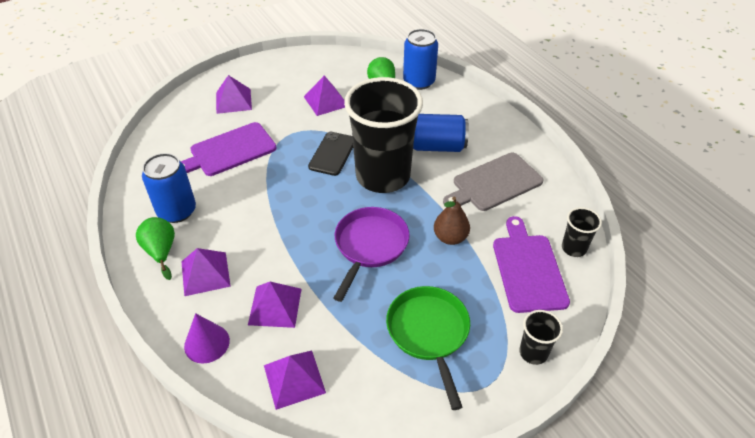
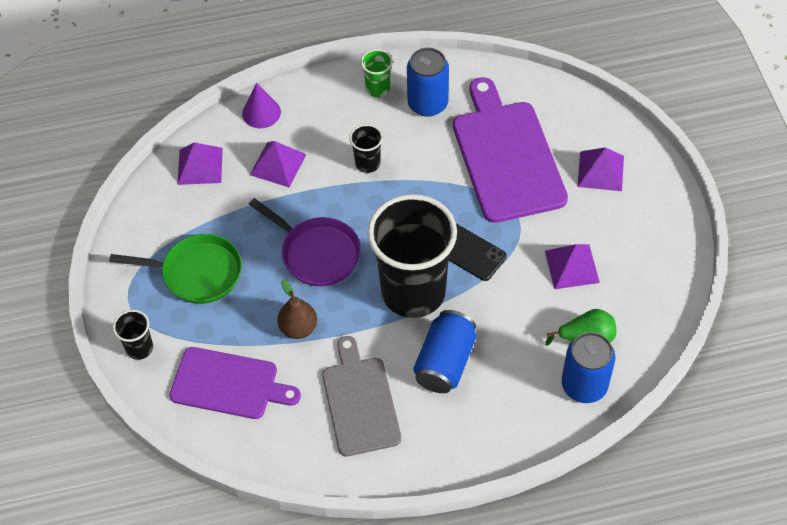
camera: 110 degrees right, 10 degrees up
(161, 252) = (378, 88): green pear -> green cup
(205, 273) = (337, 118): purple pyramid -> none
(229, 150) = (507, 156): purple cutting board -> purple cutting board, size x1.50
(574, 248) = (236, 441): black cup -> black cup (367, 163)

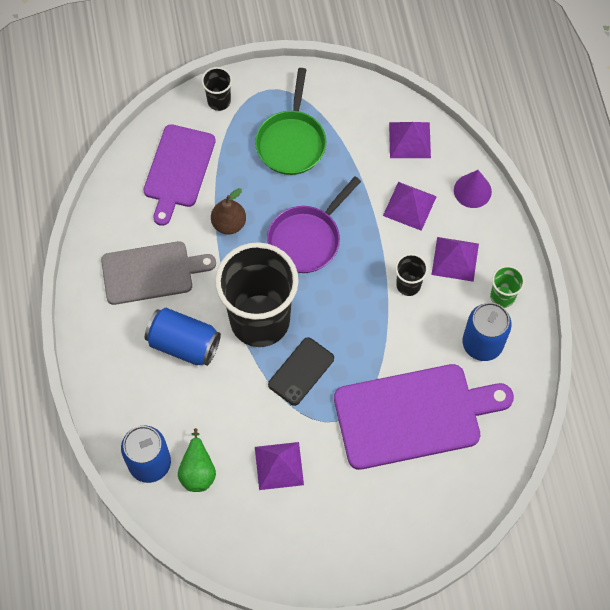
camera: 90 degrees right, 10 degrees up
(601, 171) = (392, 506): purple pyramid -> purple pyramid (455, 259)

